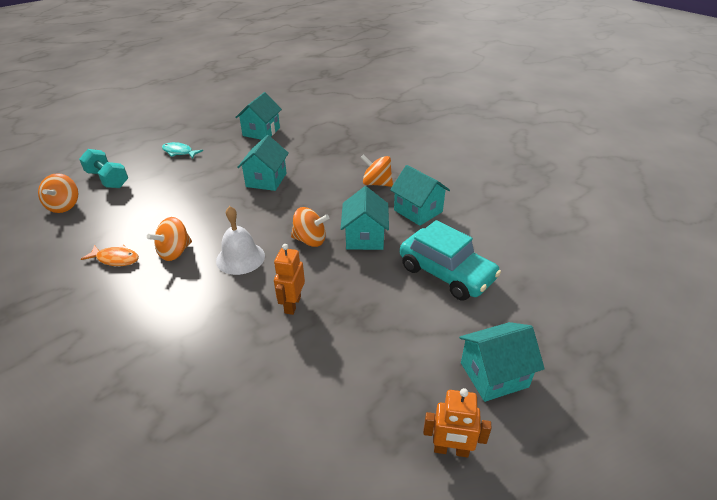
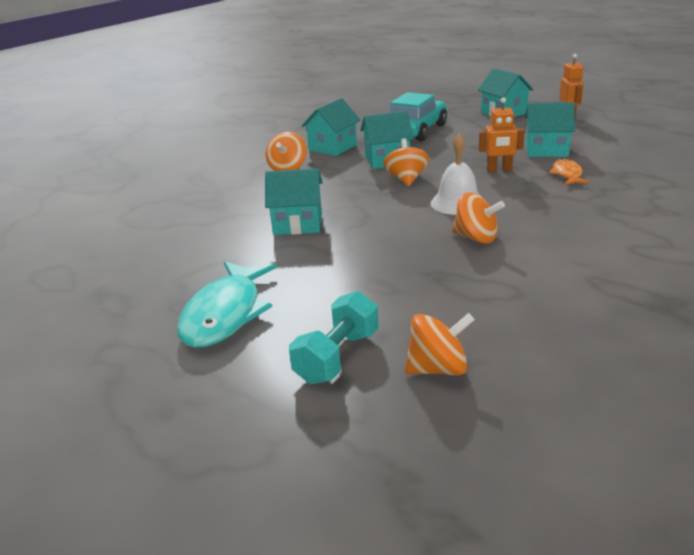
camera: 100 degrees left, 10 degrees down
(116, 259) = (517, 269): orange fish -> orange fish (567, 174)
(179, 152) = (225, 314): turquoise fish -> turquoise fish, size x1.89
(261, 132) = (150, 259): turquoise house -> turquoise house (546, 150)

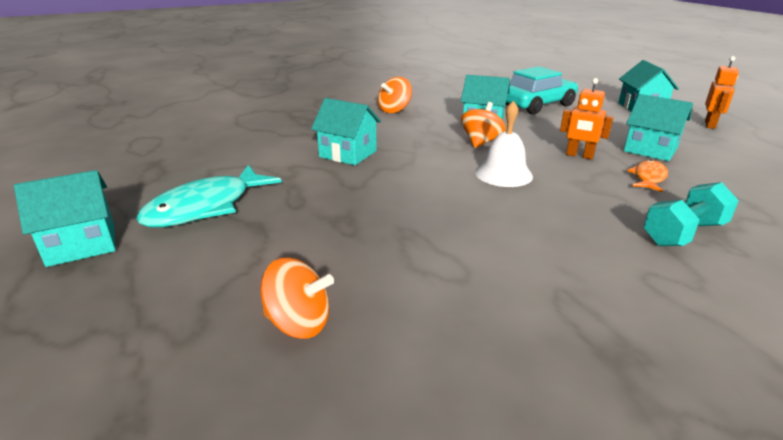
camera: 25 degrees right, 0 degrees up
(333, 147) = (449, 103): turquoise house -> turquoise house (82, 244)
(337, 357) = (234, 275): turquoise dumbbell -> turquoise dumbbell (683, 233)
(476, 238) = (484, 210): orange spinning top -> none

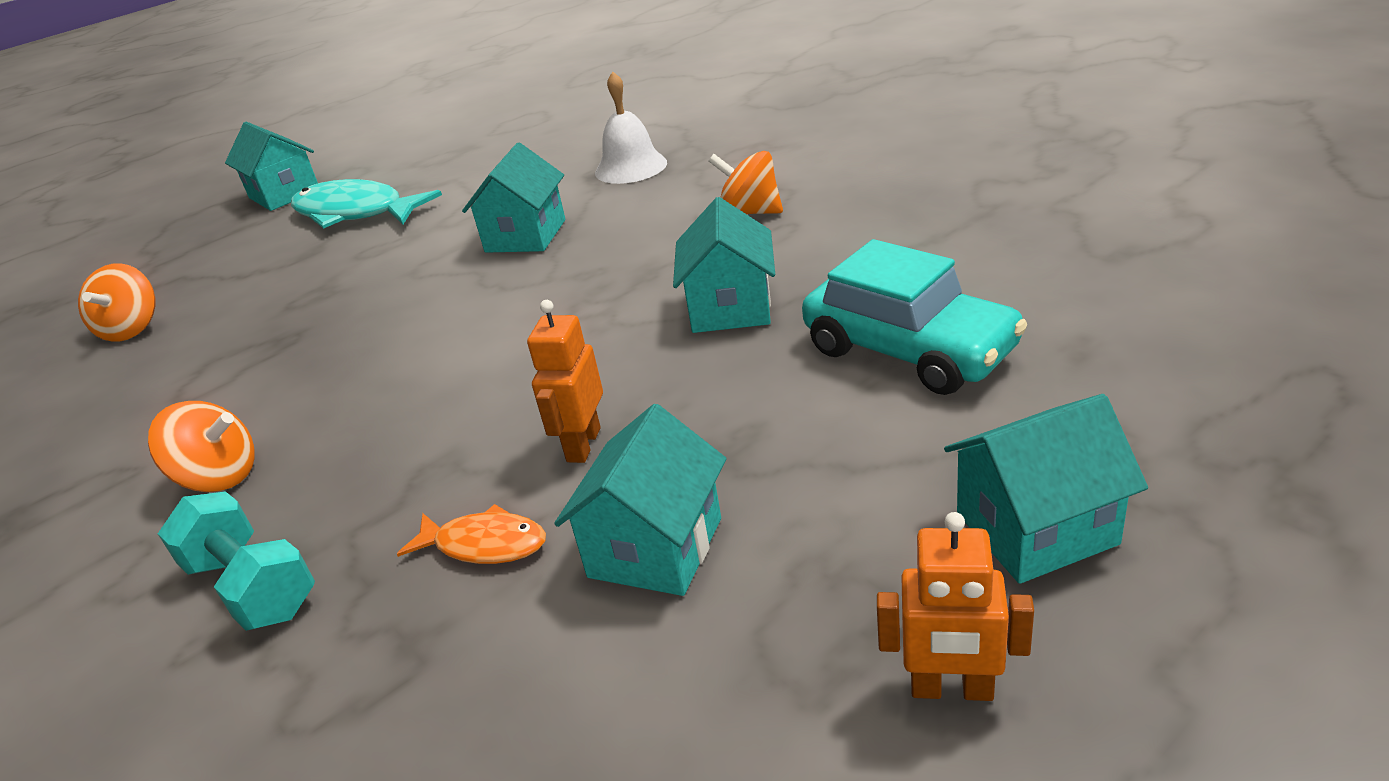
camera: 80 degrees right, 5 degrees up
(481, 142) = (617, 326): orange spinning top -> orange spinning top (219, 477)
(504, 174) = (474, 374): white bell -> white bell (631, 167)

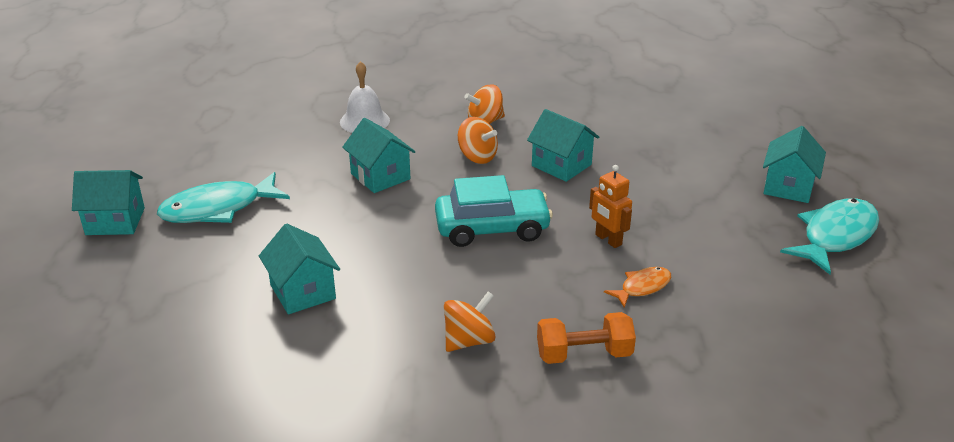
camera: 55 degrees left, 0 degrees up
(132, 329) = (211, 331): orange spinning top -> orange spinning top (477, 157)
(252, 586) = (584, 354): turquoise dumbbell -> orange dumbbell
(655, 547) = (699, 253): turquoise house -> turquoise house (303, 292)
(909, 350) = (660, 151): turquoise car -> turquoise car (492, 228)
(951, 689) = (835, 236): orange robot -> turquoise fish

